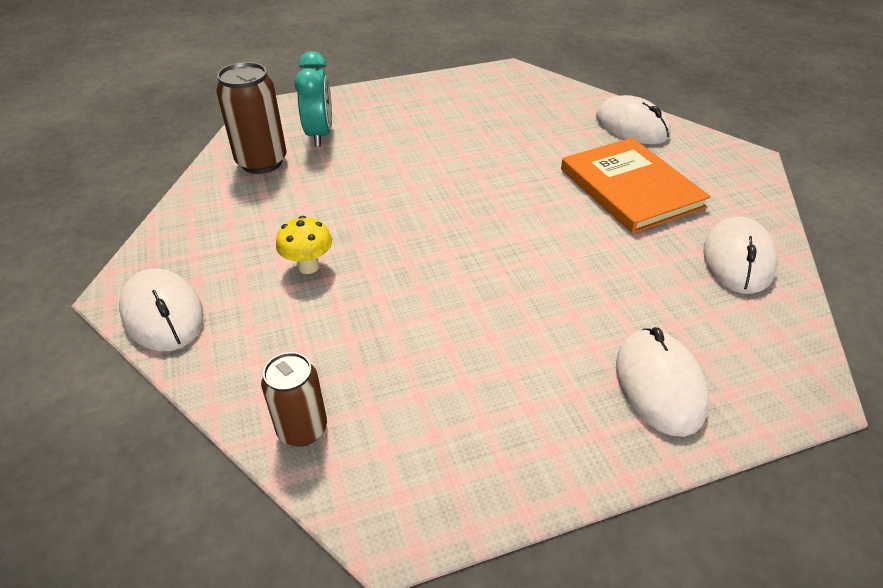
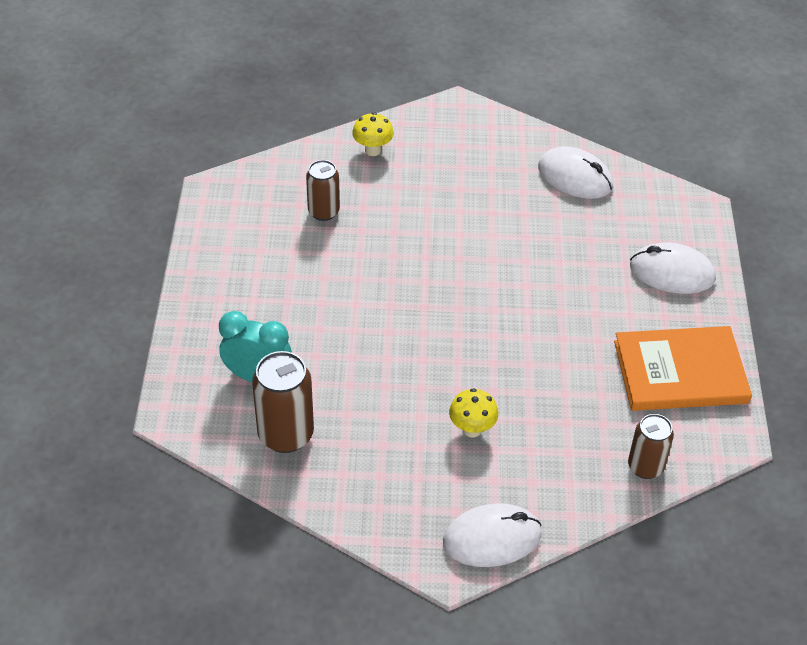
camera: 70 degrees left, 5 degrees up
(531, 120) = (323, 212): none -> brown can
(630, 188) = (463, 193): orange book -> orange book (680, 372)
(631, 126) = (373, 150): white mouse -> yellow mushroom

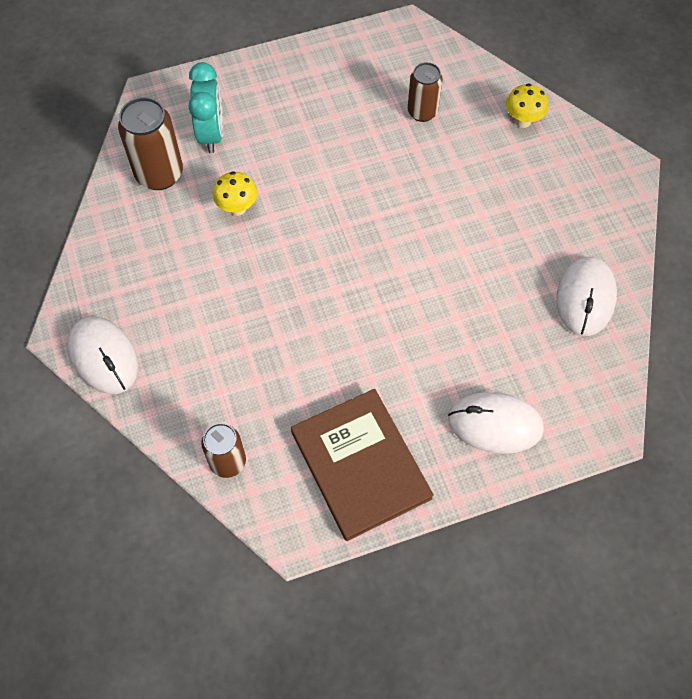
camera: 70 degrees right, 15 degrees up
(472, 429) = (217, 306): yellow mushroom -> yellow mushroom (237, 208)
(672, 272) = (495, 424): white mouse -> white mouse turned 75 degrees counterclockwise
(680, 372) = (360, 465): orange book -> brown book

